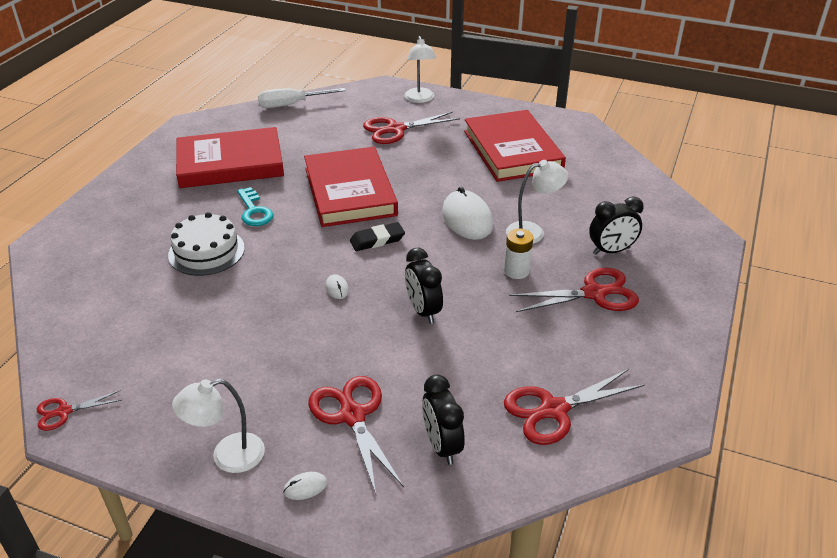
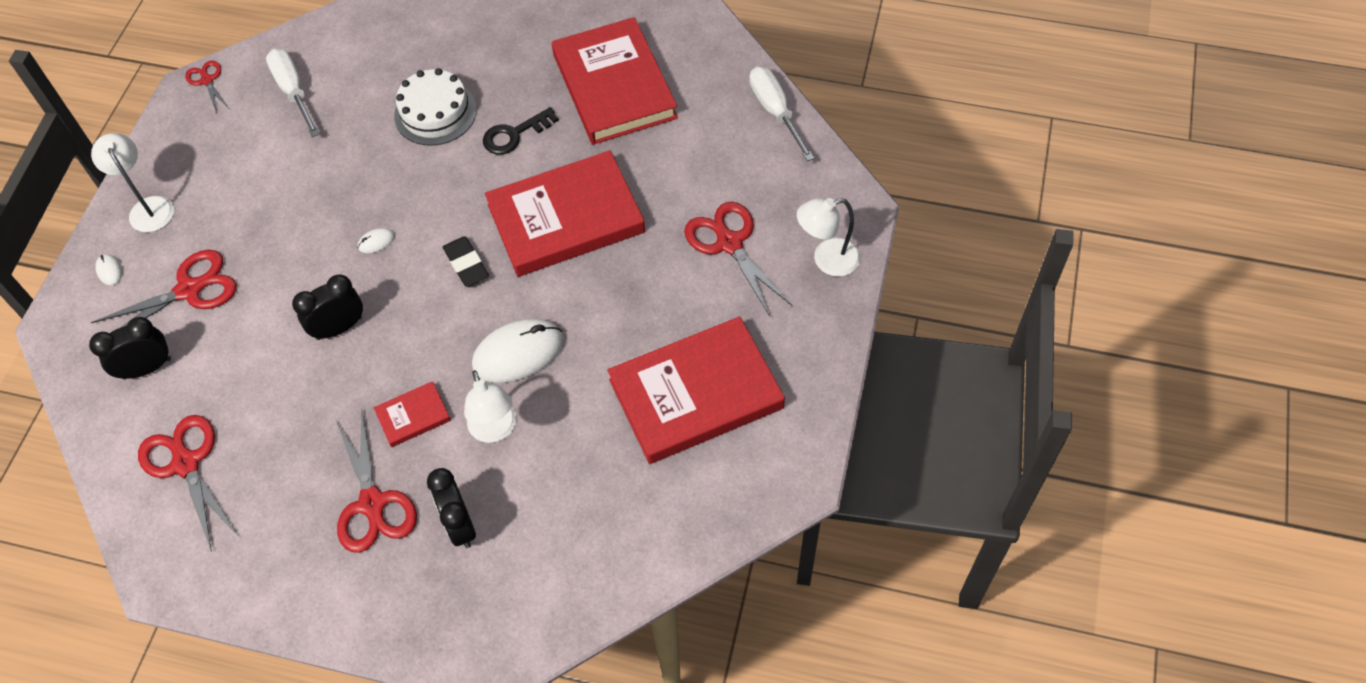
camera: 85 degrees right, 20 degrees up
(124, 342) = (293, 91): none -> white screwdriver
(254, 211) = (514, 135): turquoise key -> black key
(516, 271) = (413, 416): white battery -> red book

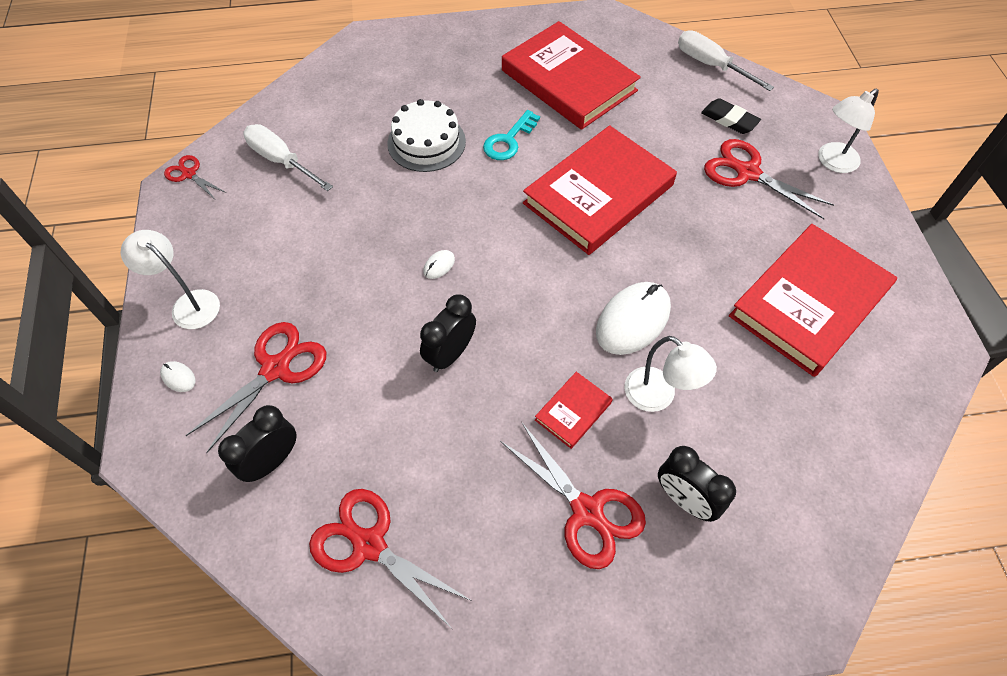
camera: 25 degrees left, 0 degrees up
(466, 264) = (535, 259): black eraser -> black eraser (729, 119)
(514, 135) = (509, 140): black key -> turquoise key

